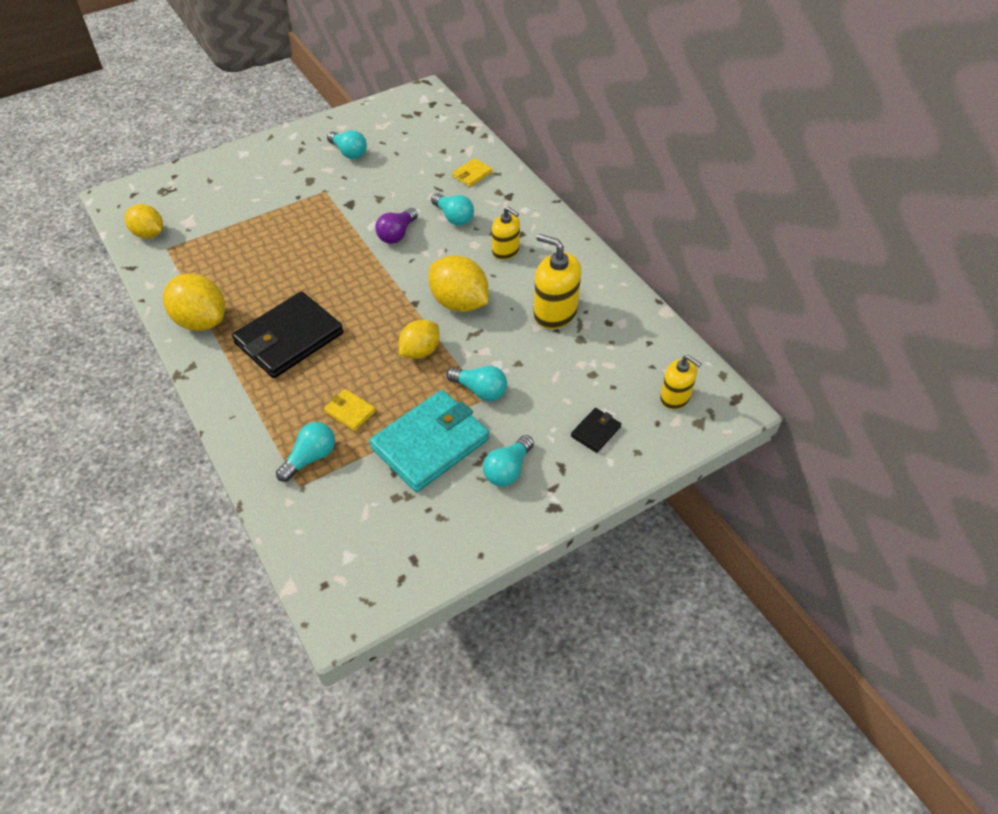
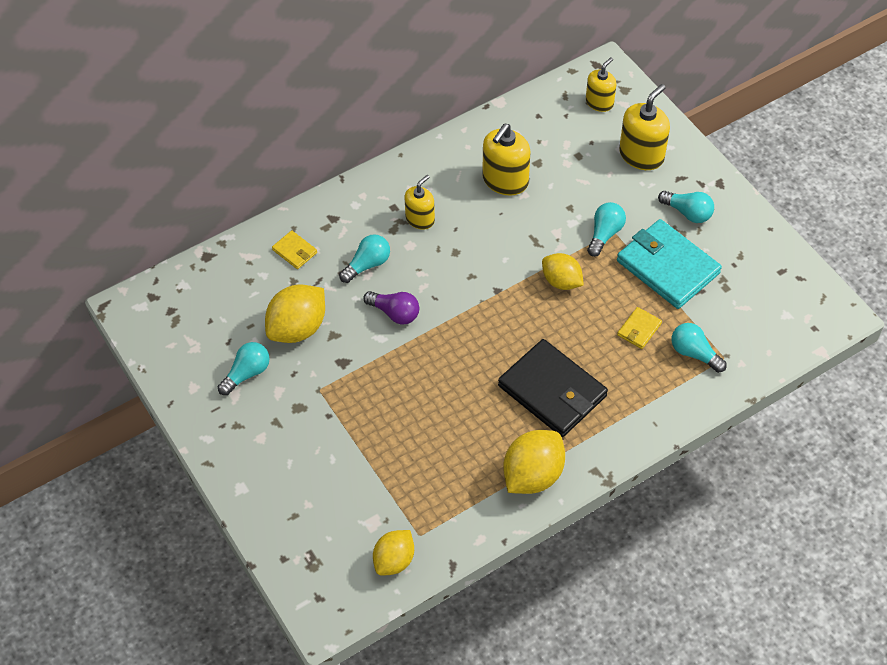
camera: 90 degrees left, 5 degrees up
(459, 303) = (495, 254): yellow lemon -> yellow lemon (298, 328)
(595, 431) = (641, 155): black wallet -> yellow soap dispenser

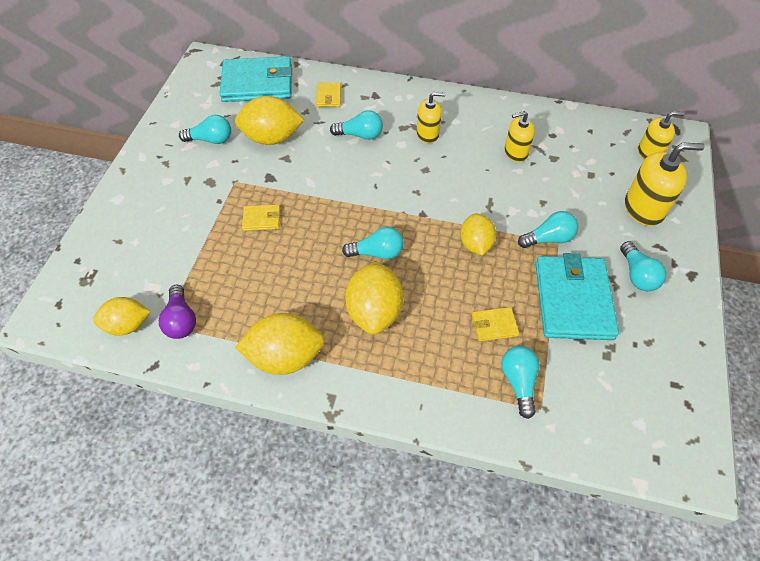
camera: 45 degrees right, 0 degrees up
(213, 290) = (257, 83): none -> turquoise wallet
(383, 399) = (262, 219): none -> yellow wallet
(394, 313) = (338, 175): purple light bulb -> purple light bulb (181, 320)
(502, 348) = (377, 253): none -> turquoise light bulb
(505, 180) = (515, 152): yellow soap dispenser -> yellow soap dispenser, size x0.64
(552, 391) = (374, 311): black wallet -> yellow lemon

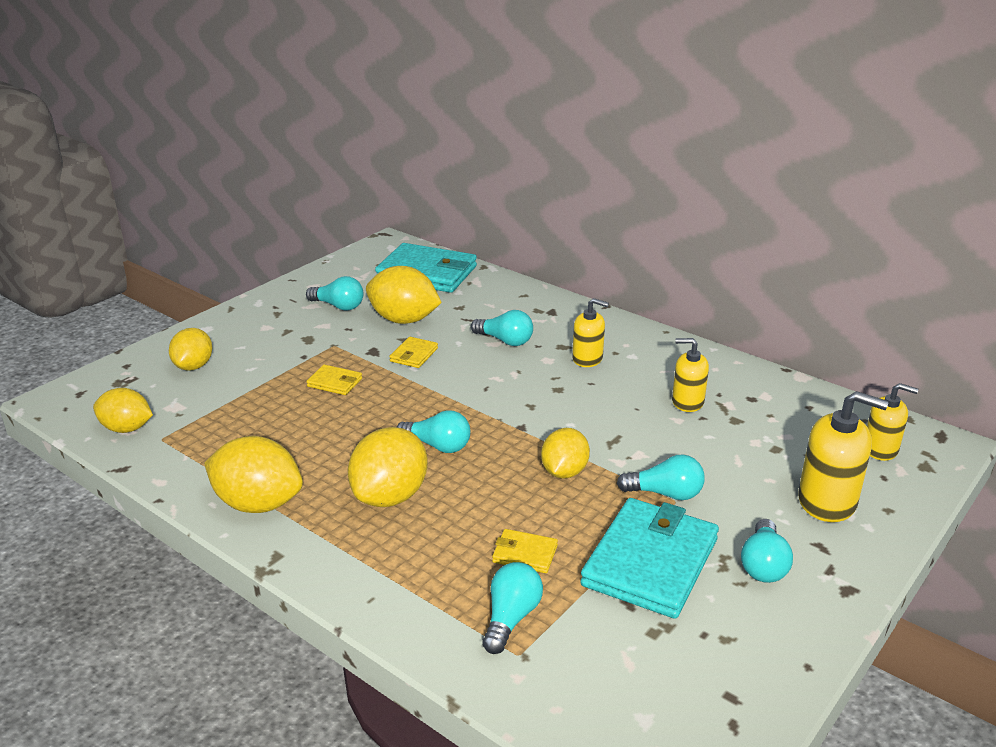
camera: 25 degrees right, 25 degrees down
(136, 241) = (194, 366): none -> yellow lemon
(181, 320) = (180, 440): purple light bulb -> none
(328, 96) = (496, 301): yellow wallet -> yellow wallet (414, 355)

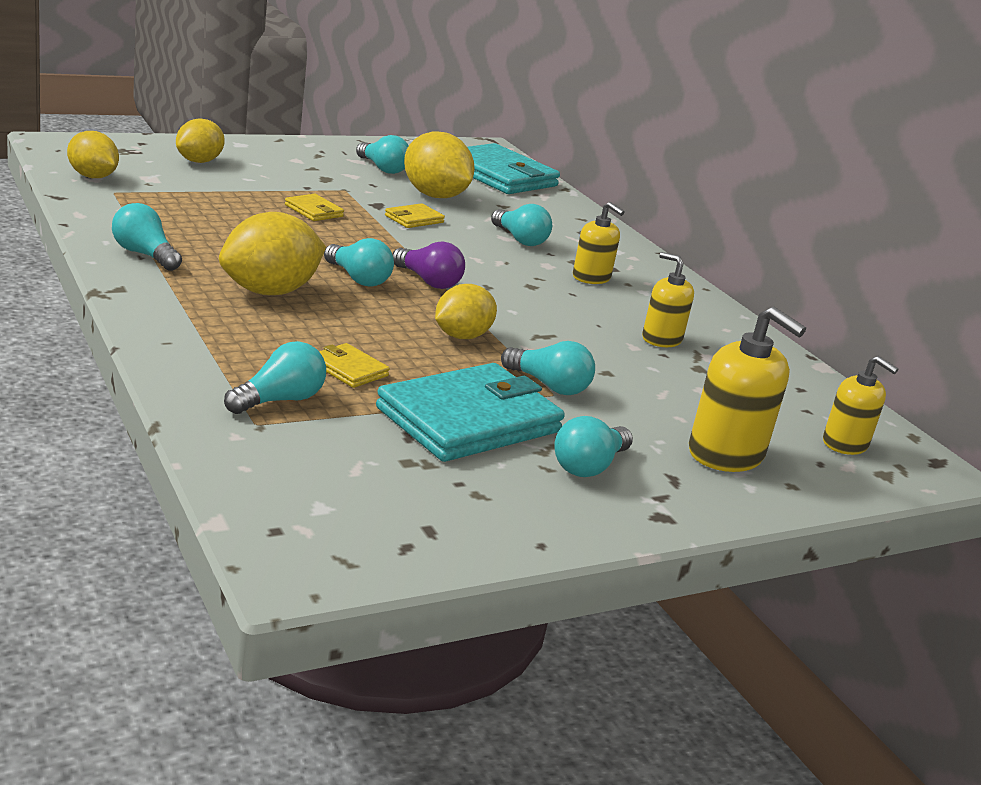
camera: 20 degrees right, 5 degrees down
(258, 504) = (145, 255): yellow lemon -> turquoise light bulb
(487, 422) = (428, 281): none -> purple light bulb

